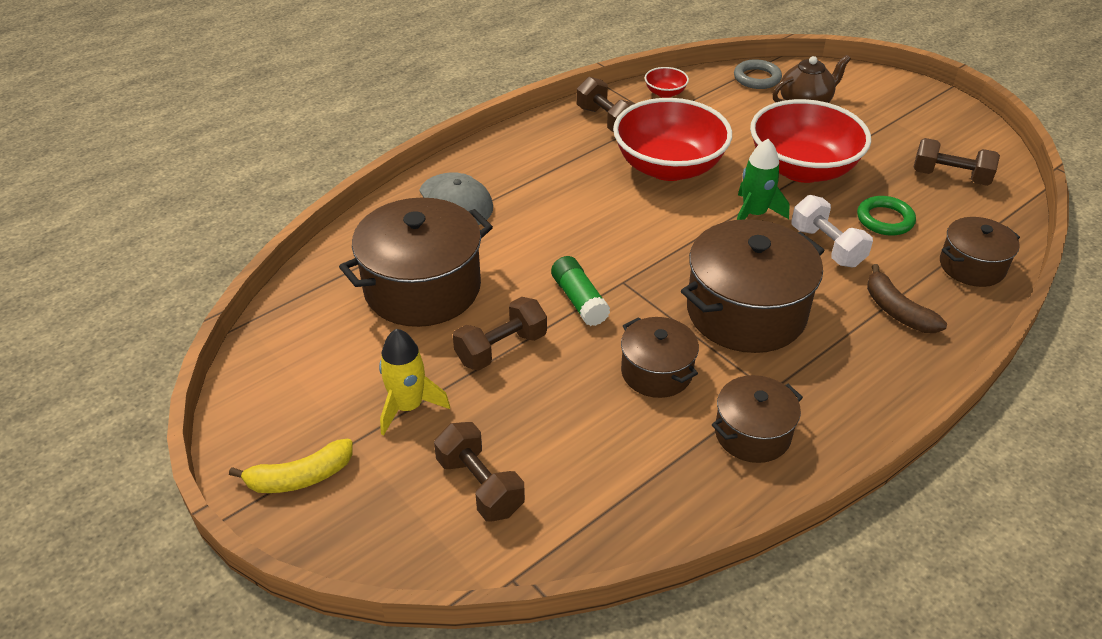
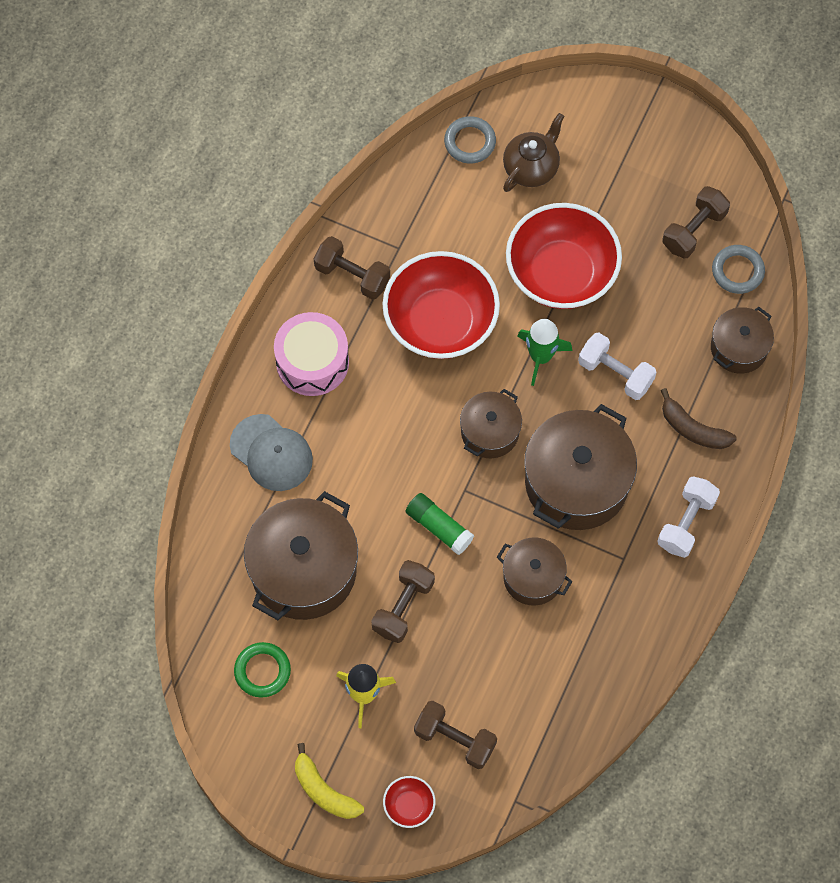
camera: 25 degrees left, 25 degrees up
(300, 477) = (324, 790): yellow banana -> yellow banana turned 90 degrees clockwise
(535, 159) = (312, 362): none -> pink drum
(665, 93) = (389, 205): red bowl -> red bowl (409, 805)
(752, 434) = (625, 606): brown pot -> brown pot (490, 432)
(859, 384) = (686, 523): none -> white dumbbell
(885, 219) = (653, 316): green ring -> green ring (262, 671)
(950, 177) = (694, 230): brown dumbbell -> brown dumbbell turned 45 degrees counterclockwise
(988, 214) = (737, 271): none -> grey ring

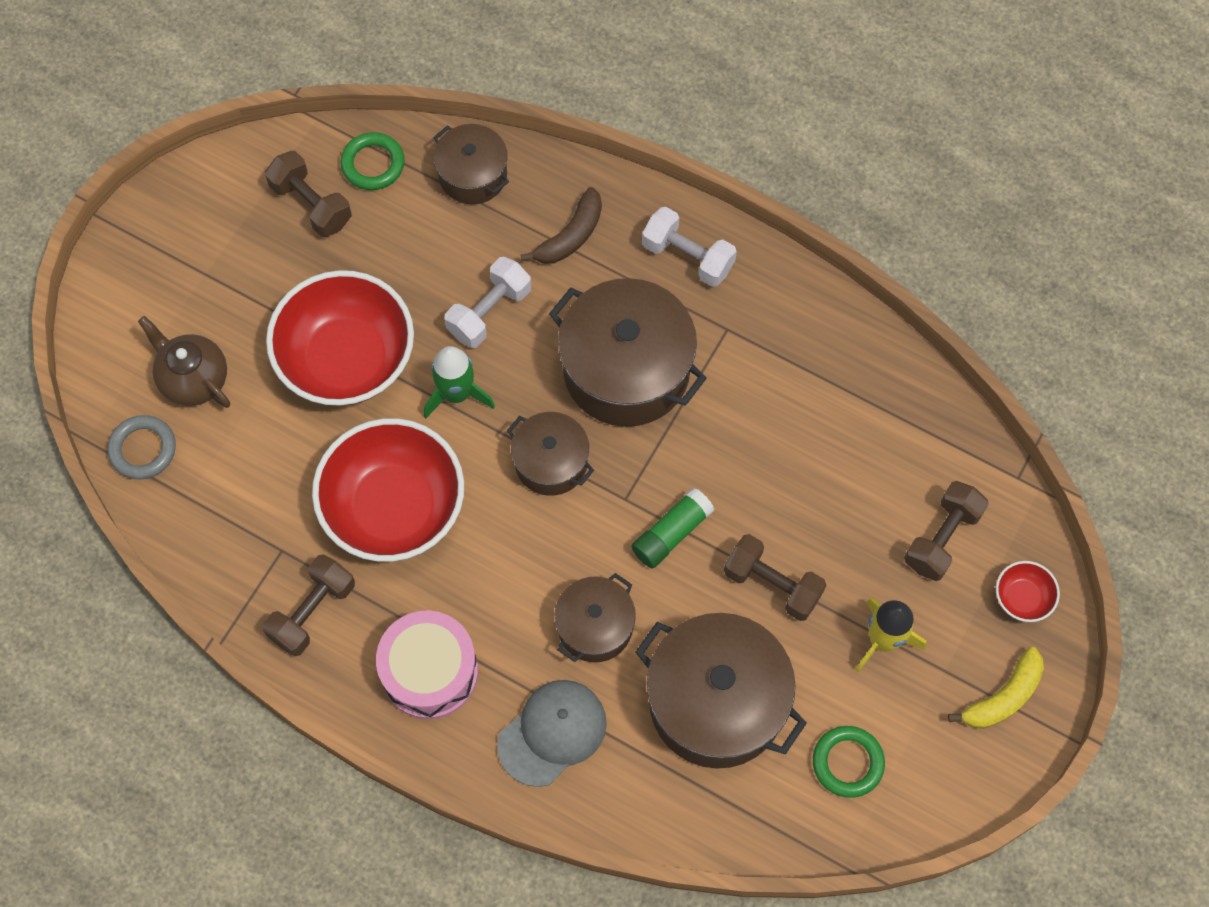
camera: 85 degrees left, 0 degrees up
(533, 577) = (744, 431): brown pot -> brown pot (595, 626)
(737, 271) = (373, 164): grey ring -> green ring

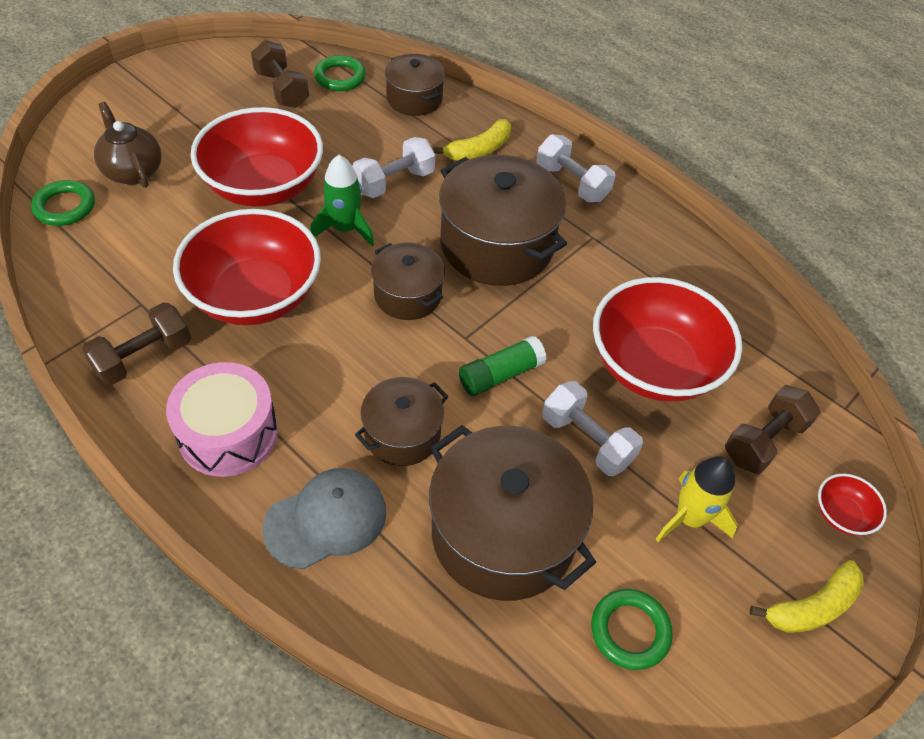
camera: 10 degrees right, 15 degrees down
(143, 449) = (65, 207): grey ring -> green ring
(570, 236) = (479, 150): brown banana -> yellow banana
(772, 584) = (587, 440): brown dumbbell -> white dumbbell
(822, 481) = (654, 366): none -> red bowl

